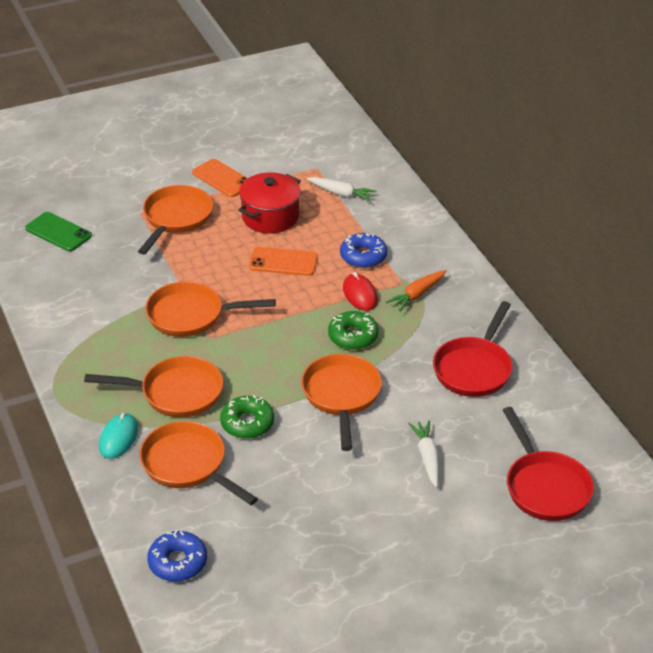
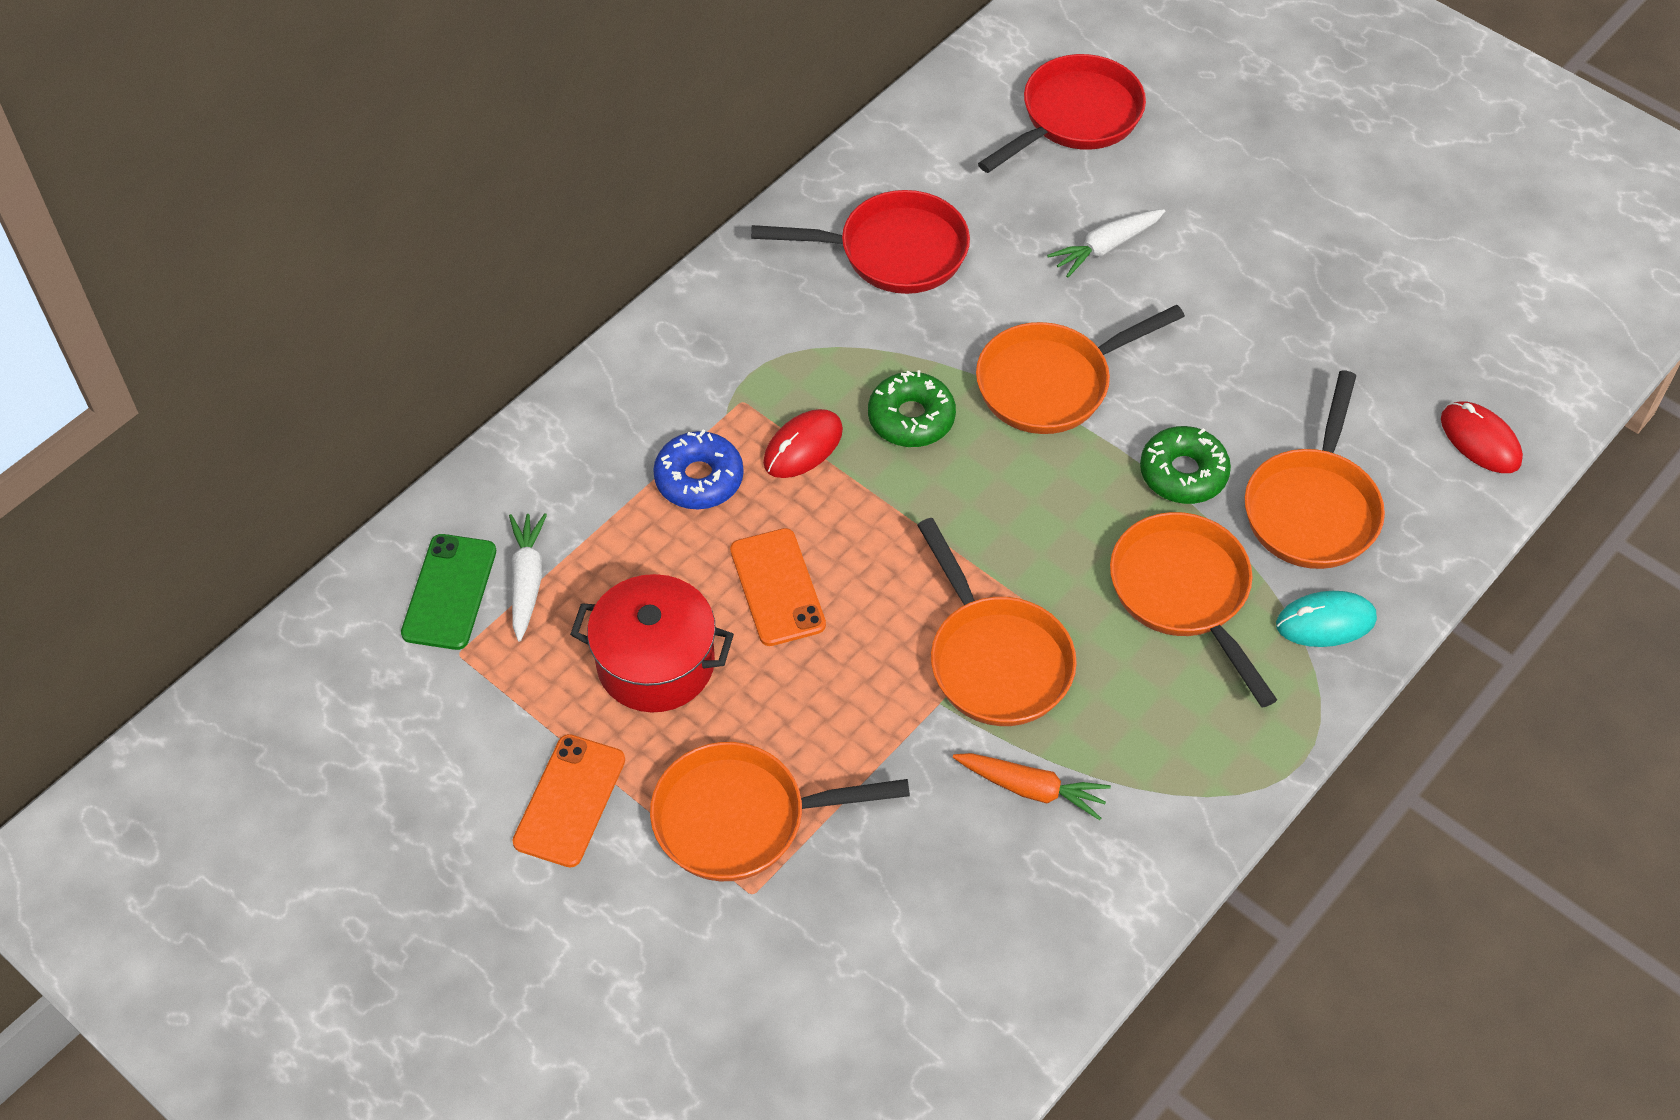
camera: 115 degrees left, 15 degrees up
(58, 232) = (893, 1010): green phone -> green phone (449, 592)
(178, 562) = (1480, 440): blue donut -> red mouse
(417, 295) = (761, 372): orange carrot -> orange carrot (1031, 789)

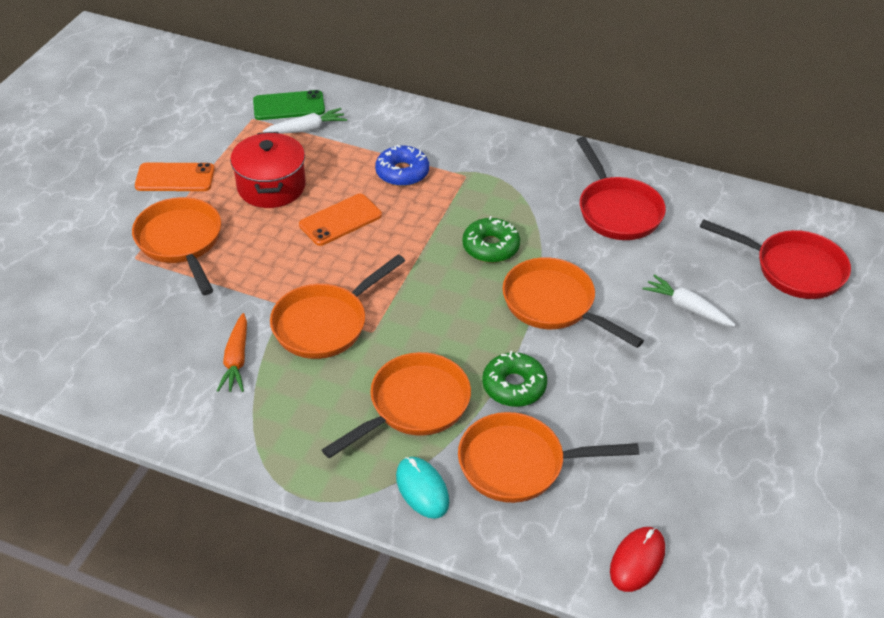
camera: 70 degrees right, 10 degrees down
(803, 446) = (445, 207): red mouse -> none

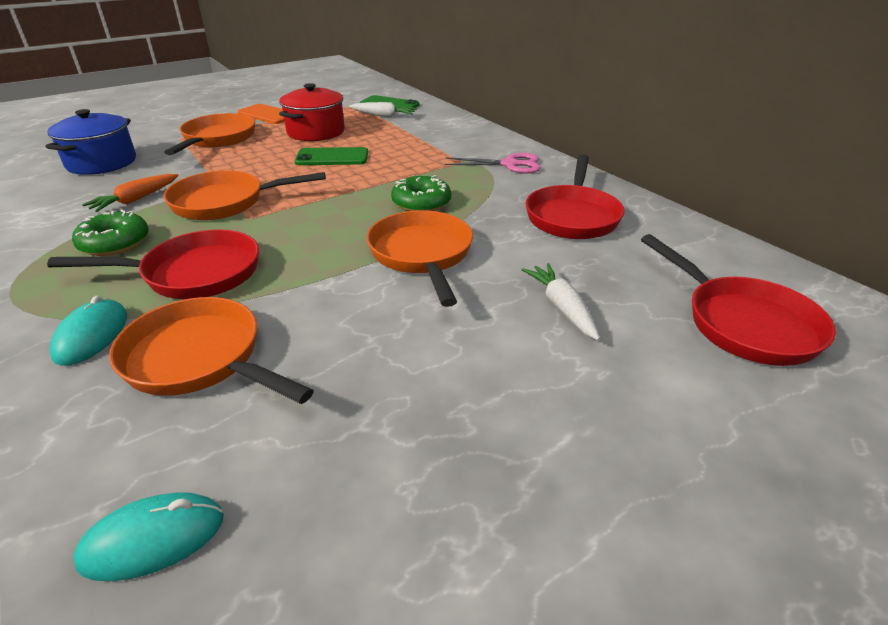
camera: 35 degrees right, 10 degrees down
(113, 331) = (102, 163): none -> blue pot
(340, 220) = (332, 157): orange phone -> green phone
(402, 172) = (415, 148): blue donut -> none
(414, 405) = (194, 274): orange pan -> red pan
(510, 162) = (510, 164): none -> pink scissors
(514, 386) = (296, 296): green donut -> green donut (115, 243)
(637, 560) = (153, 539): red mouse -> turquoise mouse

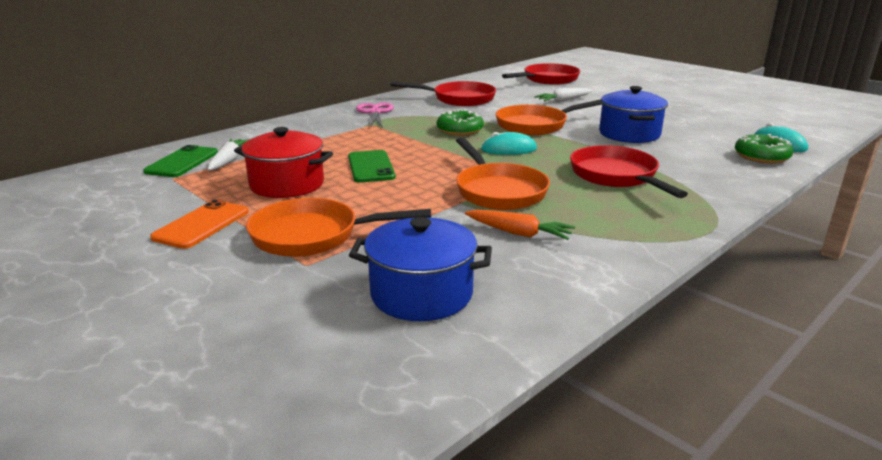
camera: 100 degrees left, 10 degrees down
(92, 335) = (709, 187): turquoise mouse -> turquoise mouse (508, 149)
(115, 243) = (605, 216): green donut -> green donut (761, 157)
(200, 359) = (688, 157): orange pan -> none
(339, 330) = (629, 134): none -> blue pot

